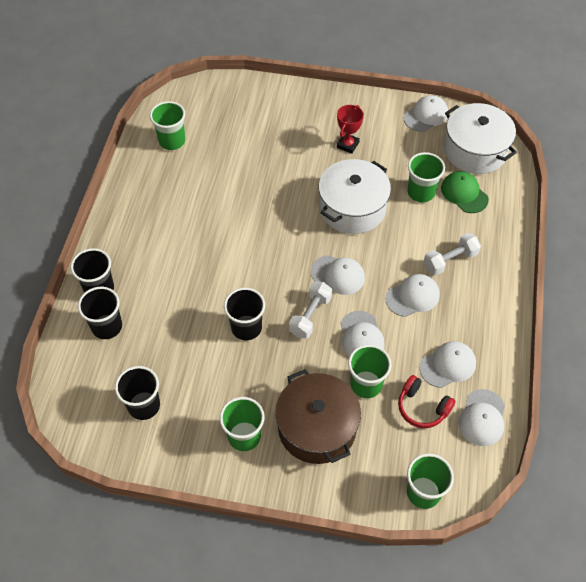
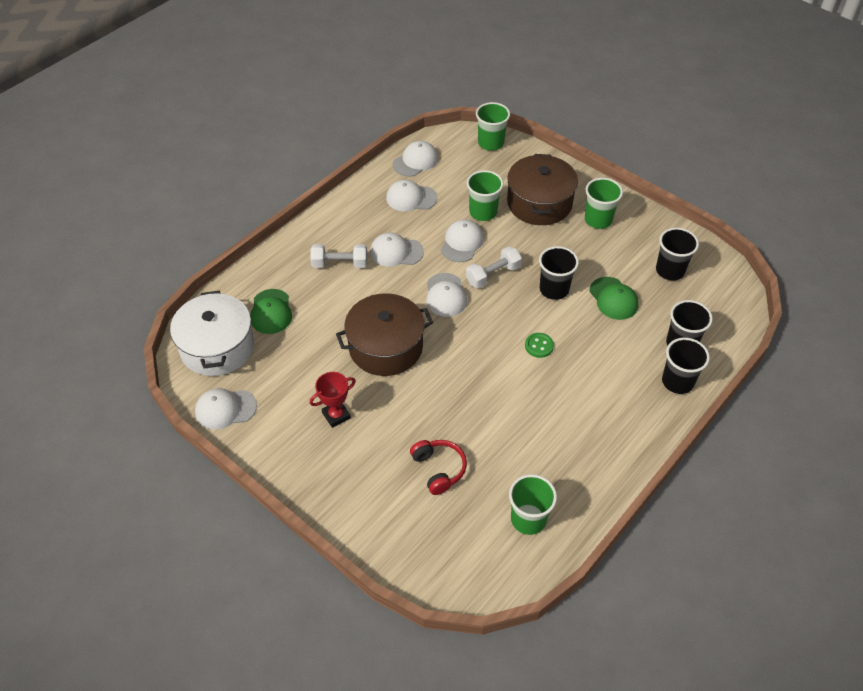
camera: 150 degrees left, 5 degrees down
(187, 345) = (613, 298): none -> green cap
(230, 266) = (539, 346): none -> green button
(338, 275) = (445, 295): white cap -> white cap turned 150 degrees counterclockwise
(352, 208) = (386, 347): white pot -> brown pot
(421, 192) = (309, 331): green cup -> none
(422, 407) = (452, 183): red headphones -> red headphones (438, 469)

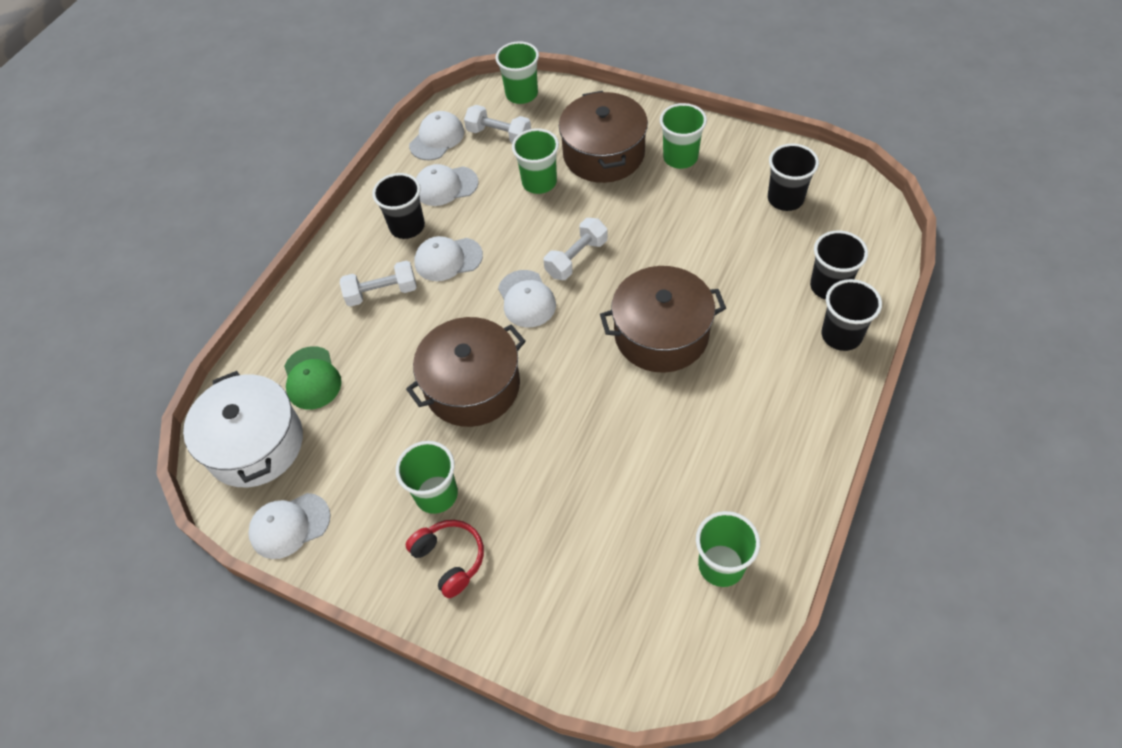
camera: 10 degrees left, 5 degrees up
(336, 415) = (436, 494): red trophy -> green cup
(438, 469) = (588, 530): red headphones -> red headphones (450, 559)
(462, 243) = (526, 227): white cap -> none
(463, 170) = (499, 135): none -> white dumbbell
(539, 346) = (661, 334): green button -> brown pot
(554, 289) = (656, 257): black cup -> black cup (407, 226)
(613, 298) = (731, 251): green cap -> none

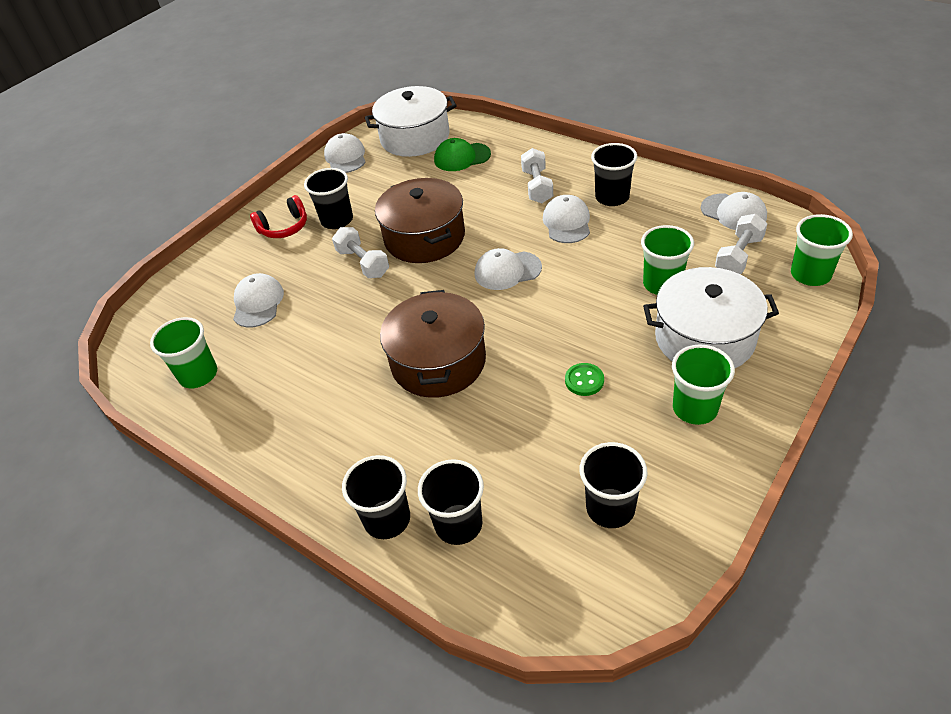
camera: 100 degrees right, 10 degrees down
(436, 494) = (337, 220): green cup -> black cup
(445, 186) = (663, 219): white cap -> white cap (258, 303)
(576, 258) = (550, 307): white dumbbell -> white dumbbell (363, 263)
(603, 154) = (704, 338): brown pot -> white pot
(664, 225) = (584, 380): none -> green button

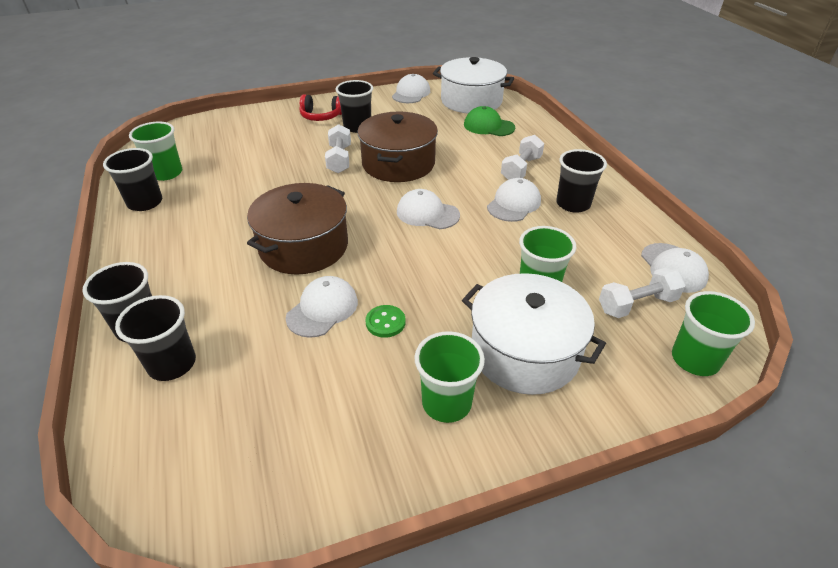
camera: 30 degrees right, 5 degrees down
(258, 303) = (250, 151): white cap -> white cap (322, 309)
(610, 508) = (282, 433): black cup -> black cup (145, 203)

